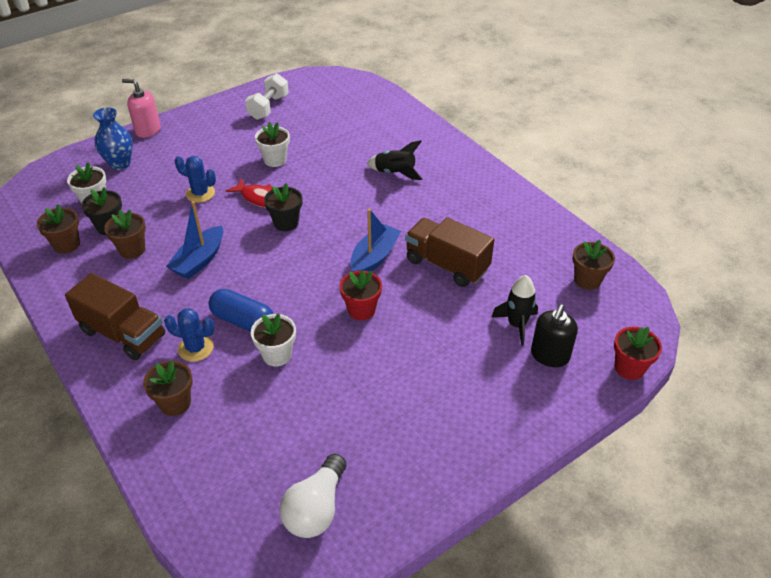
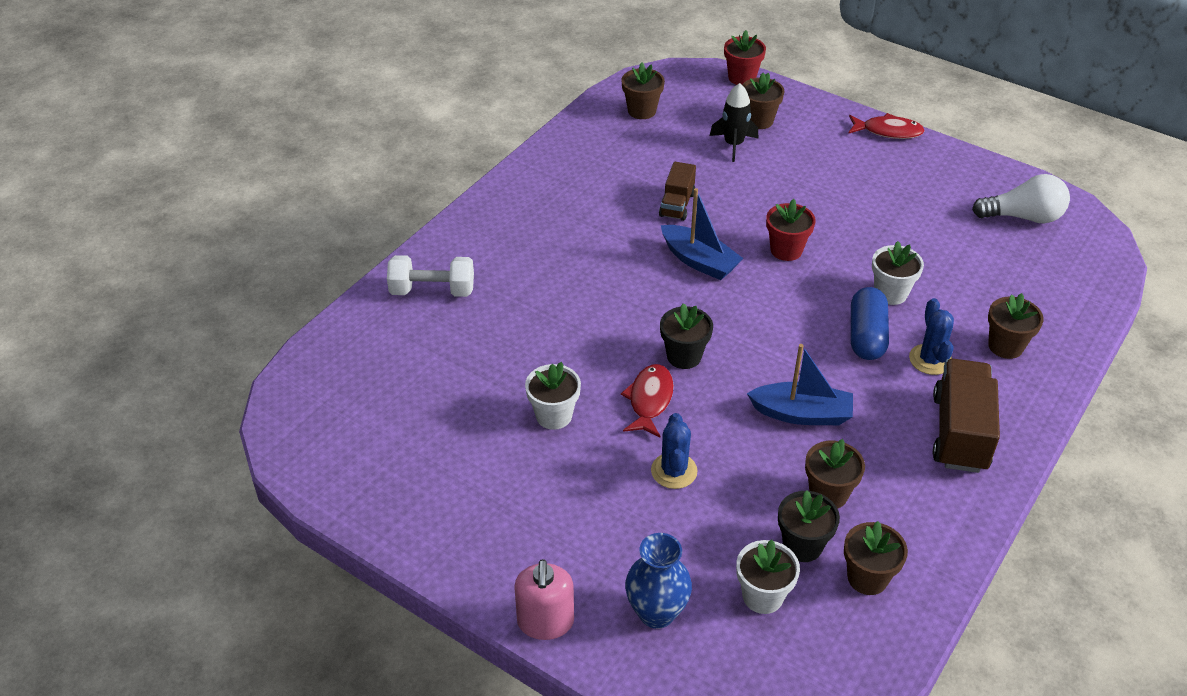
camera: 110 degrees left, 0 degrees up
(268, 107) = (411, 476): white dumbbell -> white dumbbell (432, 291)
(374, 257) = (699, 261): blue boat -> blue boat turned 150 degrees counterclockwise
(395, 173) = (527, 284): black rocket -> none
(447, 265) = (677, 204): brown truck -> brown truck, size x0.59
(500, 455) = (888, 131): none -> red fish
(549, 355) = (759, 120): black soap dispenser -> brown flower pot

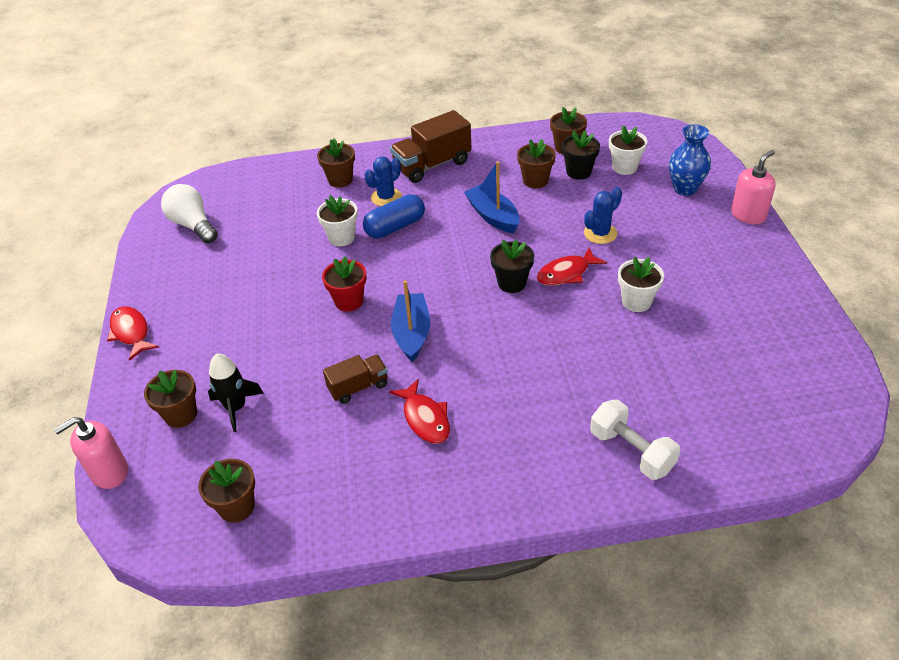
camera: 130 degrees left, 0 degrees up
(602, 217) = (425, 418): none -> red fish
(742, 78) = (109, 472): red flower pot -> pink soap dispenser

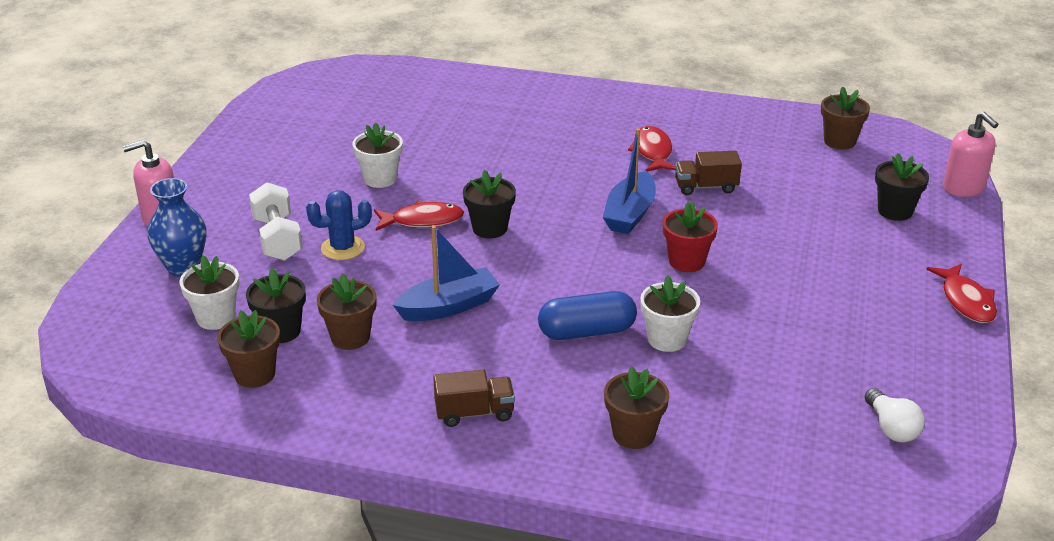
camera: 160 degrees left, 10 degrees down
(109, 472) = (963, 188): pink soap dispenser -> pink soap dispenser turned 75 degrees clockwise
(181, 415) = (895, 211): brown flower pot -> black flower pot
(193, 225) = (891, 428): white light bulb -> white light bulb, size x0.65
(236, 407) = (835, 202): black rocket -> none
(386, 197) = (576, 380): blue cactus -> none
(432, 165) = (474, 413): brown truck -> brown truck, size x0.59
(493, 216) = (449, 306): blue boat -> blue boat turned 105 degrees counterclockwise
(631, 451) = (496, 96): white dumbbell -> white dumbbell (277, 239)

